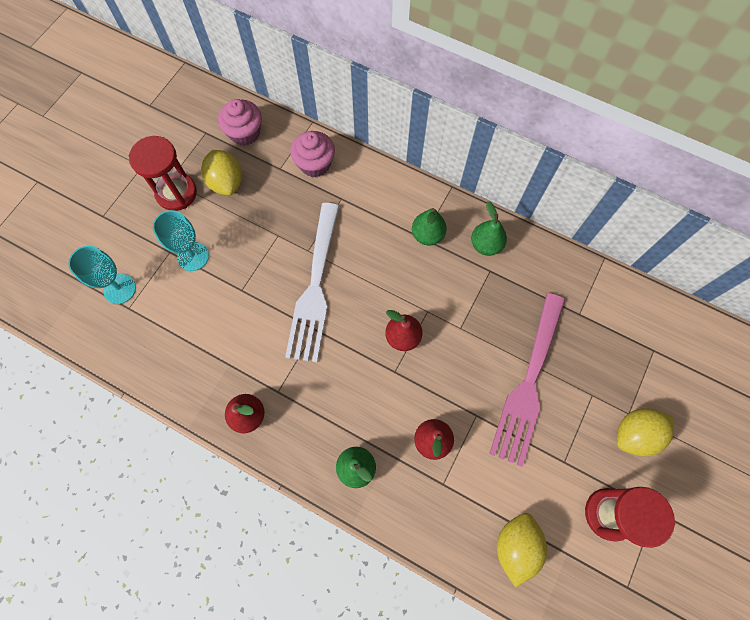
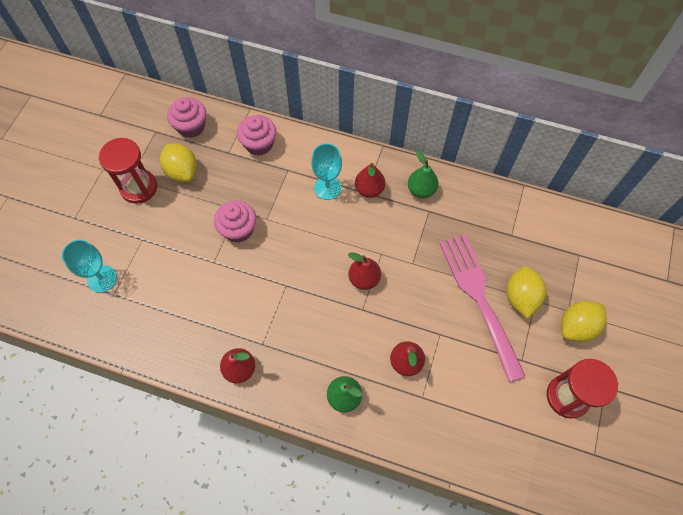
camera: 10 degrees left, 5 degrees down
(193, 256) = (164, 240): turquoise goblet -> turquoise goblet (327, 188)
(275, 257) = (238, 229): none -> pink cupcake
(315, 286) = (279, 248): white fork -> none
(427, 235) = (369, 189): green pear -> red pear
(515, 546) = (494, 438): yellow lemon -> yellow lemon (520, 297)
(528, 382) = (479, 299): pink fork -> pink fork turned 150 degrees clockwise

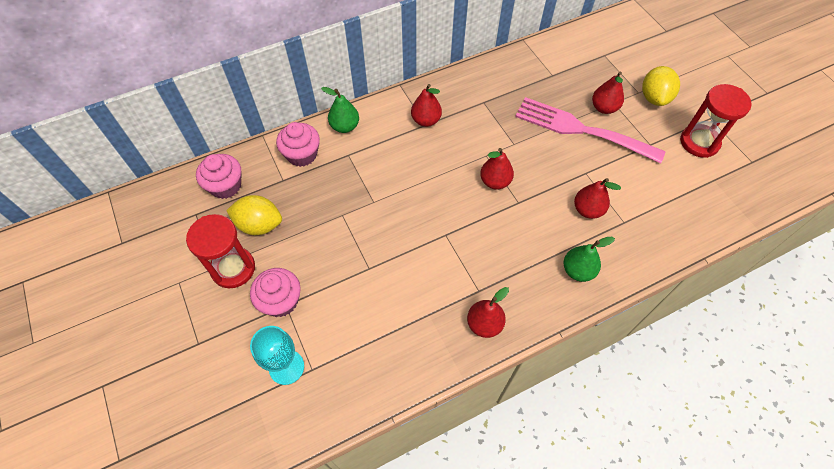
camera: 45 degrees left, 5 degrees down
(238, 229) = (360, 228): pink cupcake -> pink cupcake (281, 301)
(327, 188) = (394, 143): turquoise goblet -> none
(421, 190) = (462, 93): green pear -> green pear (345, 126)
(520, 297) = (604, 108): yellow lemon -> red pear

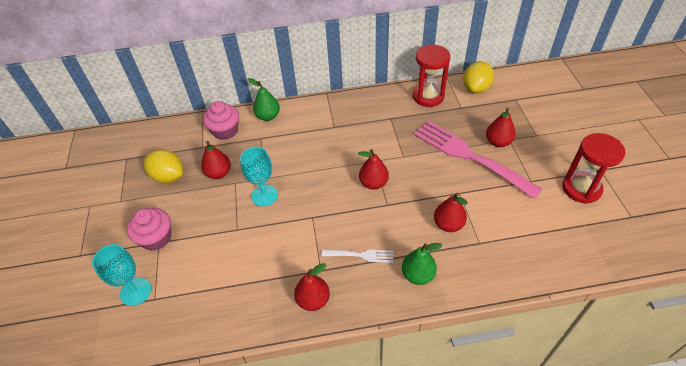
camera: 20 degrees right, 10 degrees down
(225, 186) = (158, 142): pink cupcake -> none
(233, 268) = (133, 205): red hourglass -> red hourglass (428, 96)
(382, 222) = (264, 195): none -> turquoise goblet
(426, 120) = (335, 124): red pear -> red pear (219, 173)
(513, 264) = (360, 255): none -> white fork
(654, 98) = (550, 142): yellow lemon -> yellow lemon (476, 88)

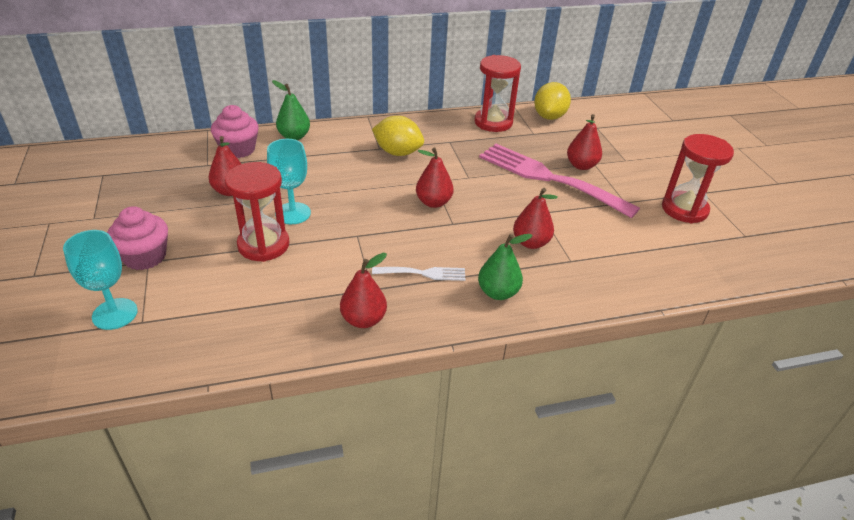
camera: 10 degrees left, 10 degrees down
(168, 176) = (161, 193): yellow lemon -> yellow lemon (398, 152)
(242, 227) = (263, 245): none -> red hourglass

